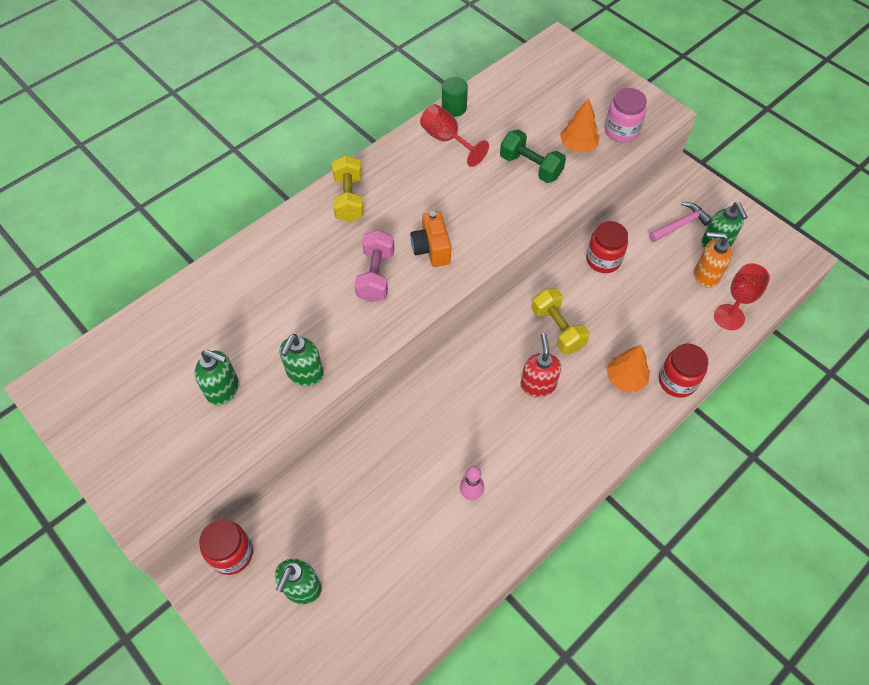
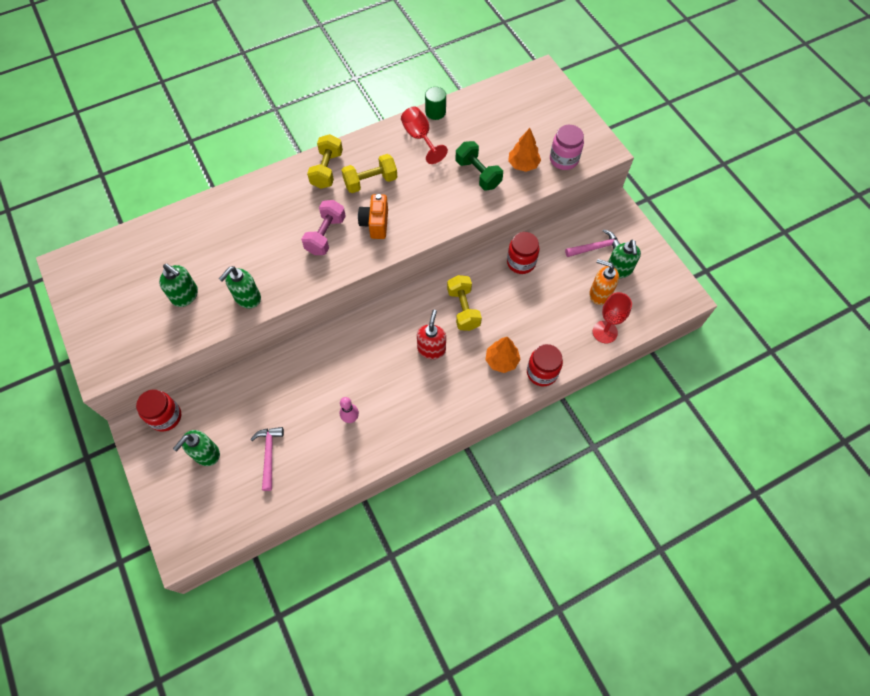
camera: 15 degrees right, 5 degrees up
(384, 567) = (269, 454): none -> pink hammer
(407, 202) = (370, 182): none -> yellow dumbbell

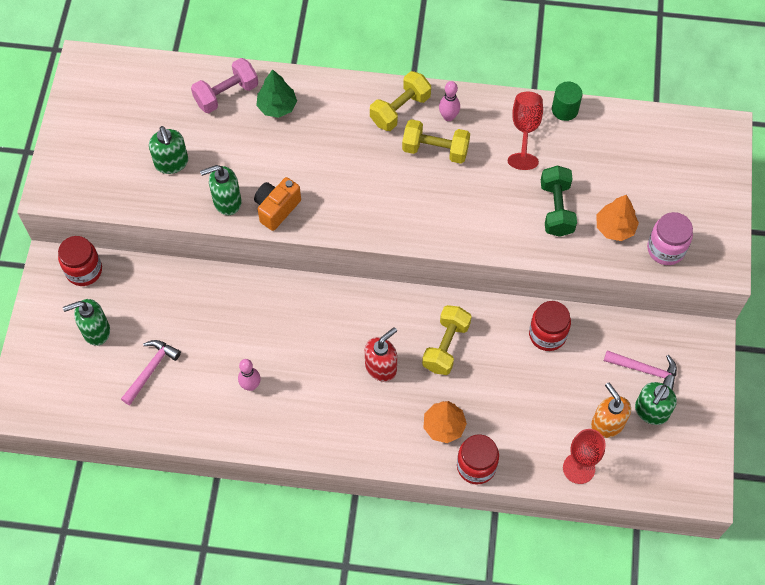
camera: 35 degrees right, 0 degrees up
(237, 214) = (277, 106): none -> green tree
(325, 235) = (347, 181): pink dumbbell -> pink dumbbell (226, 94)
(363, 156) = (448, 117): none -> pink bowling pin
(375, 224) = (406, 199): orange camera -> orange camera (277, 209)

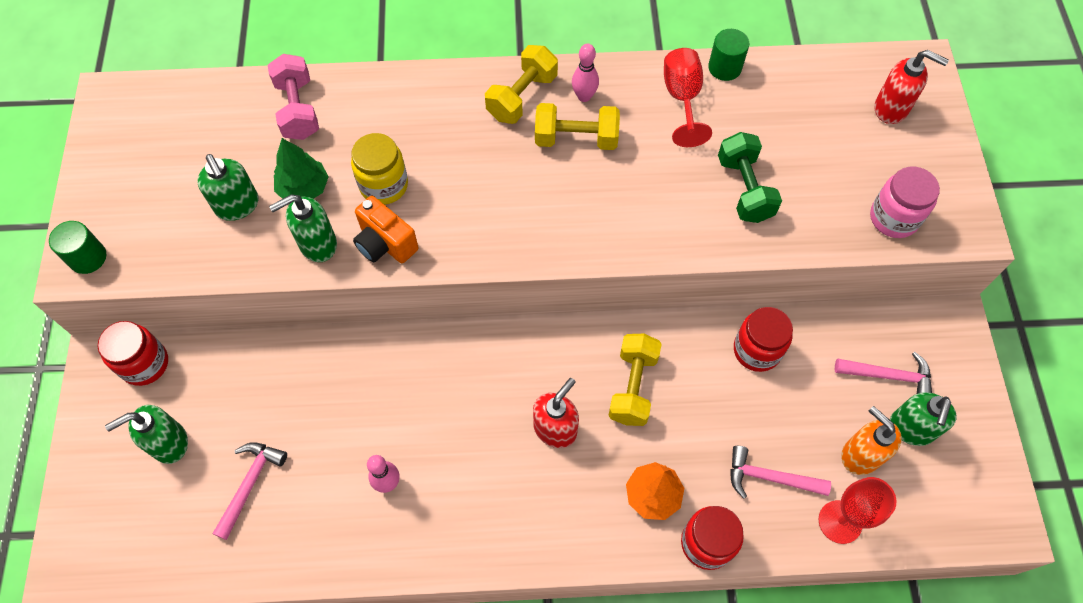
camera: 10 degrees left, 0 degrees up
(59, 185) = (88, 257): none -> green cylinder
(226, 94) = (298, 109): pink dumbbell -> pink dumbbell turned 60 degrees counterclockwise
(277, 106) = (365, 115): green tree -> green tree (304, 188)
(277, 209) = (385, 244): orange camera -> orange camera turned 75 degrees counterclockwise
(282, 164) = (384, 185): none -> yellow jar
(534, 428) = (769, 477): none -> pink hammer
(615, 227) = (823, 201): orange tree -> none
(689, 163) = (891, 109): none -> red soap dispenser

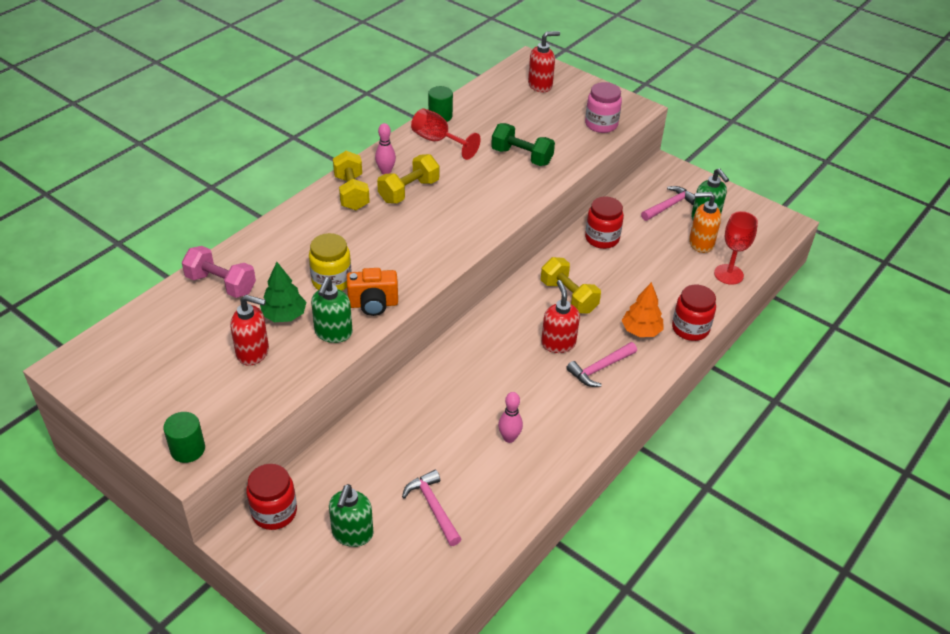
camera: 50 degrees left, 20 degrees down
(237, 206) = (253, 352): green soap dispenser -> red soap dispenser
(769, 477) = (678, 282): pink hammer -> pink hammer (600, 369)

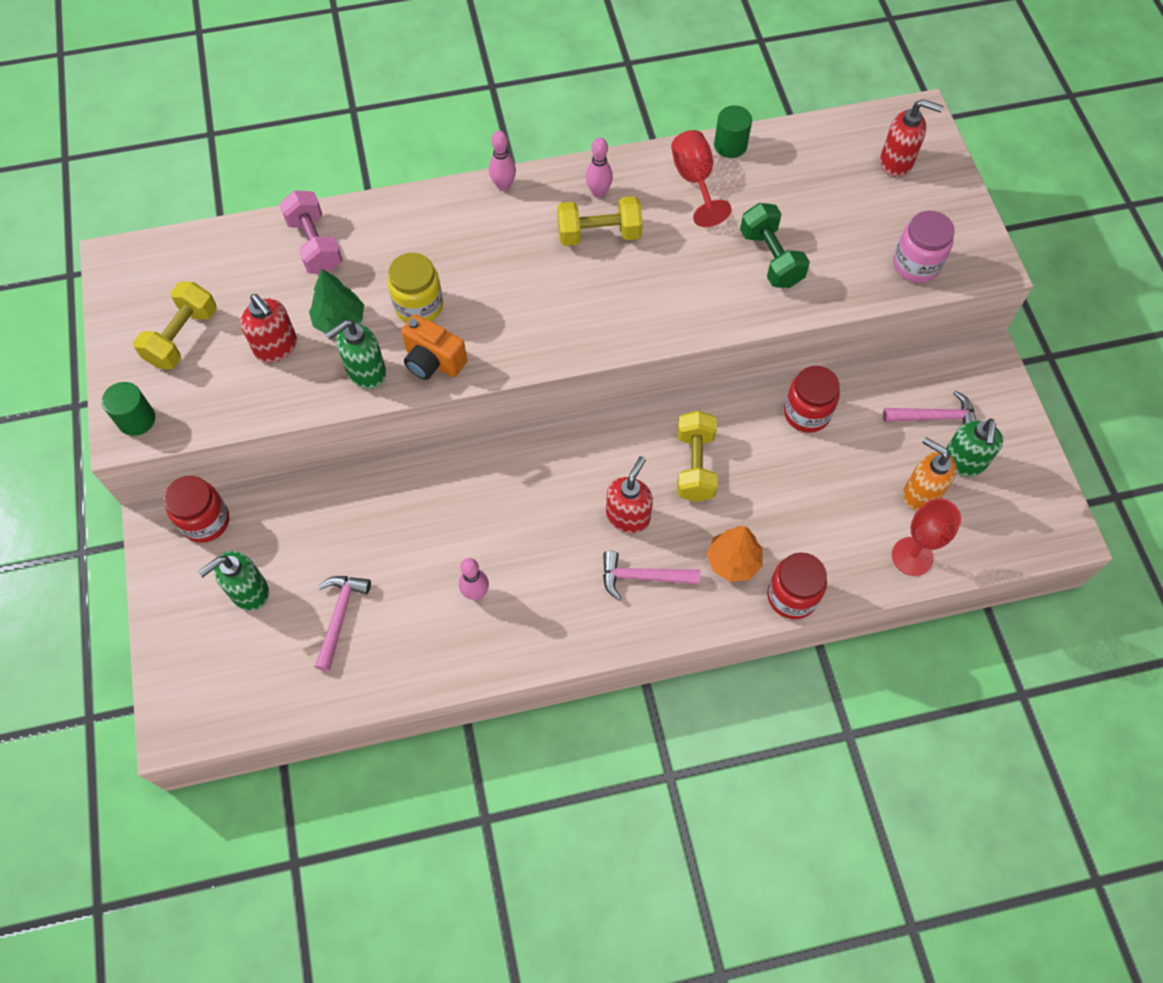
camera: 40 degrees right, 20 degrees up
(320, 195) = (503, 185): none -> pink bowling pin
(351, 193) = (537, 201): yellow dumbbell -> yellow dumbbell (182, 337)

